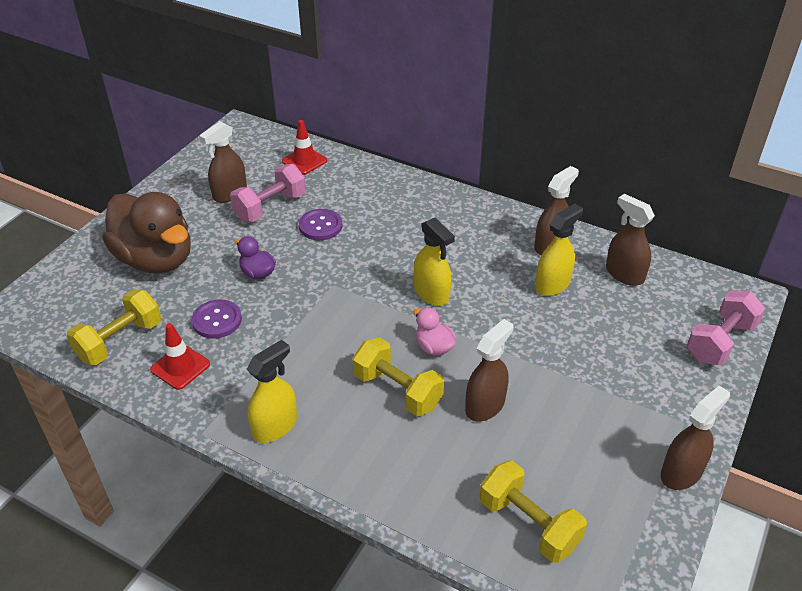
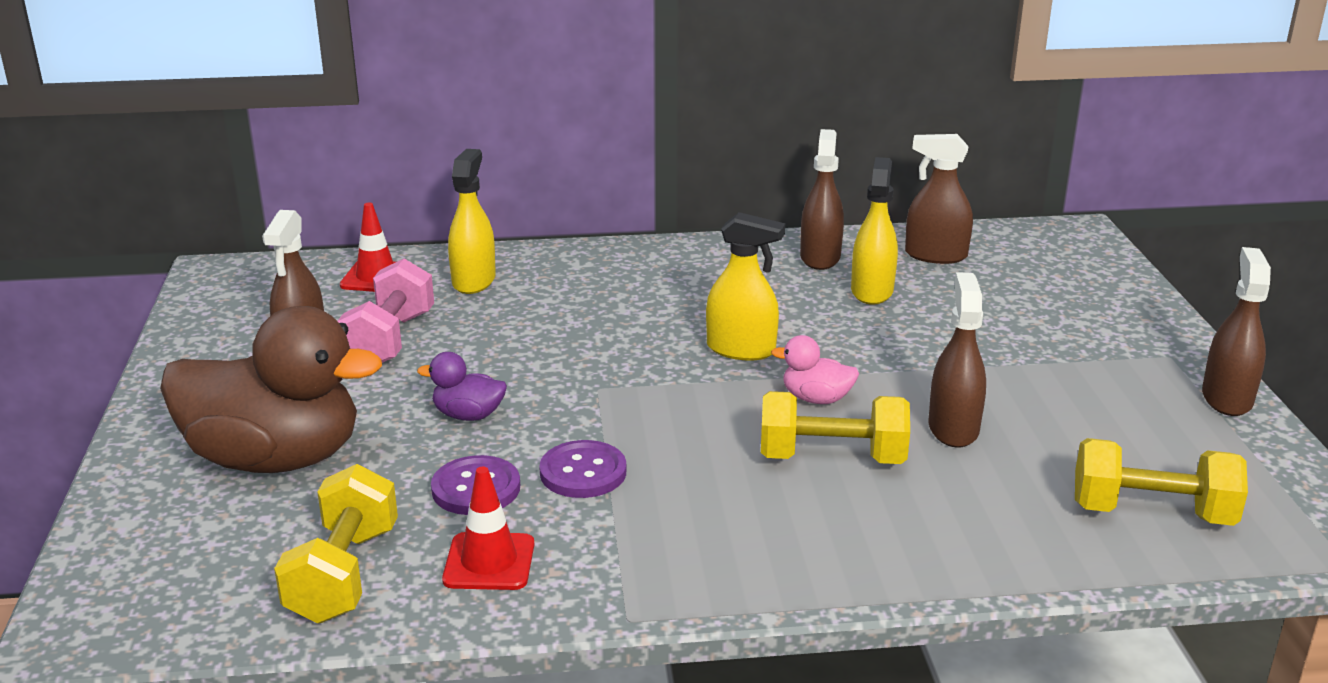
camera: 35 degrees left, 15 degrees down
(275, 426) = (723, 564): yellow spray bottle -> yellow spray bottle (474, 281)
(320, 226) = (495, 335): purple button -> purple button (583, 472)
(720, 342) = (1108, 277): pink dumbbell -> none

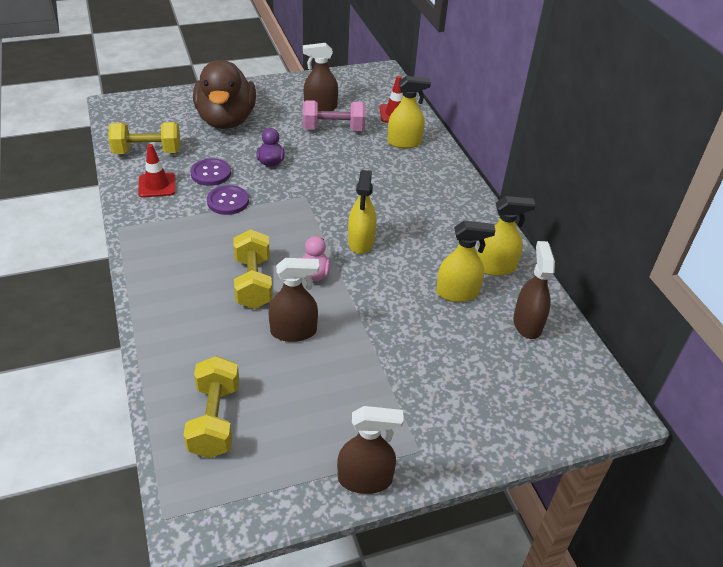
camera: 75 degrees right, 15 degrees up
(820, 257) = (496, 267): brown spray bottle -> yellow spray bottle

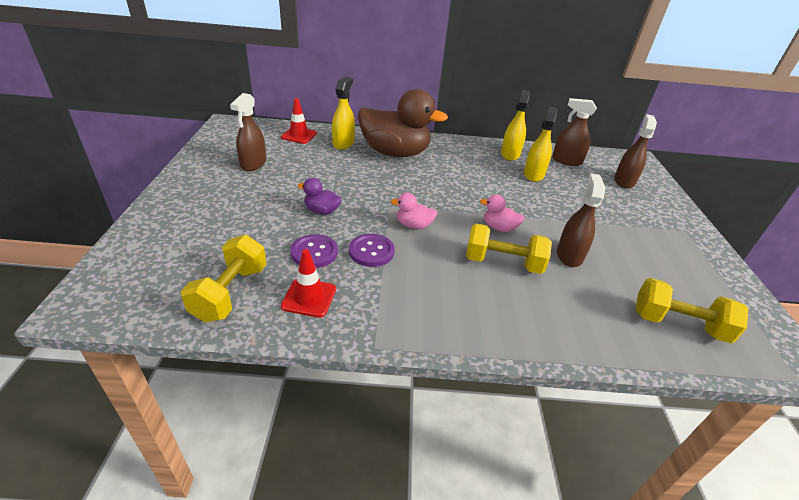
camera: 70 degrees left, 5 degrees down
(226, 120) = (220, 220): brown duck -> brown duck (395, 153)
(282, 217) = (413, 225): none -> pink duck
(333, 129) = (295, 167): pink dumbbell -> none
(361, 242) = (465, 196): yellow spray bottle -> none
(365, 479) = (717, 259): brown spray bottle -> brown spray bottle (624, 181)

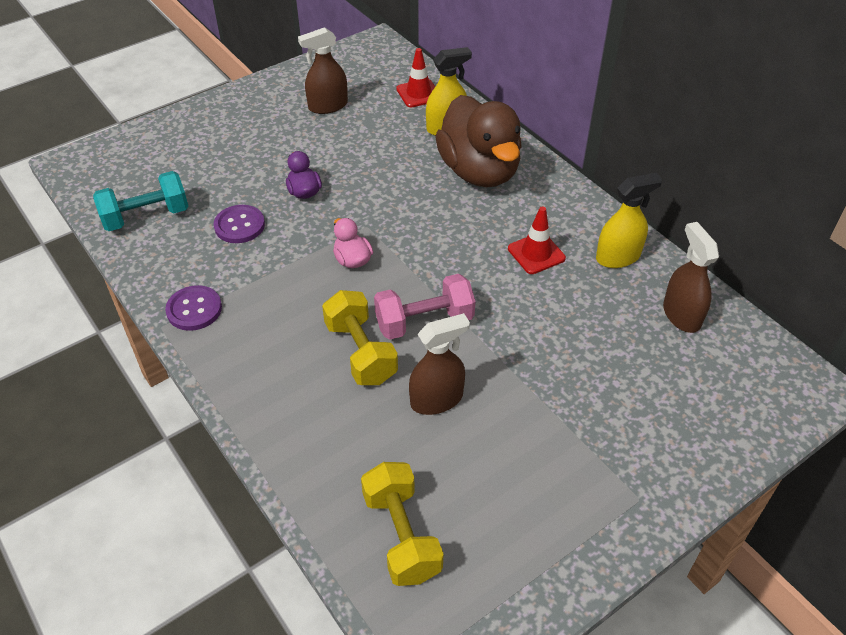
camera: 55 degrees right, 10 degrees up
(230, 293) = (146, 216): yellow dumbbell -> turquoise dumbbell
(309, 297) = (181, 258): red traffic cone -> red traffic cone (536, 253)
(371, 251) = (278, 257): purple button -> purple button (194, 309)
(499, 228) = (424, 322): pink duck -> pink dumbbell
(533, 174) = (592, 299): yellow spray bottle -> none
(624, 181) = (705, 394): brown spray bottle -> none

